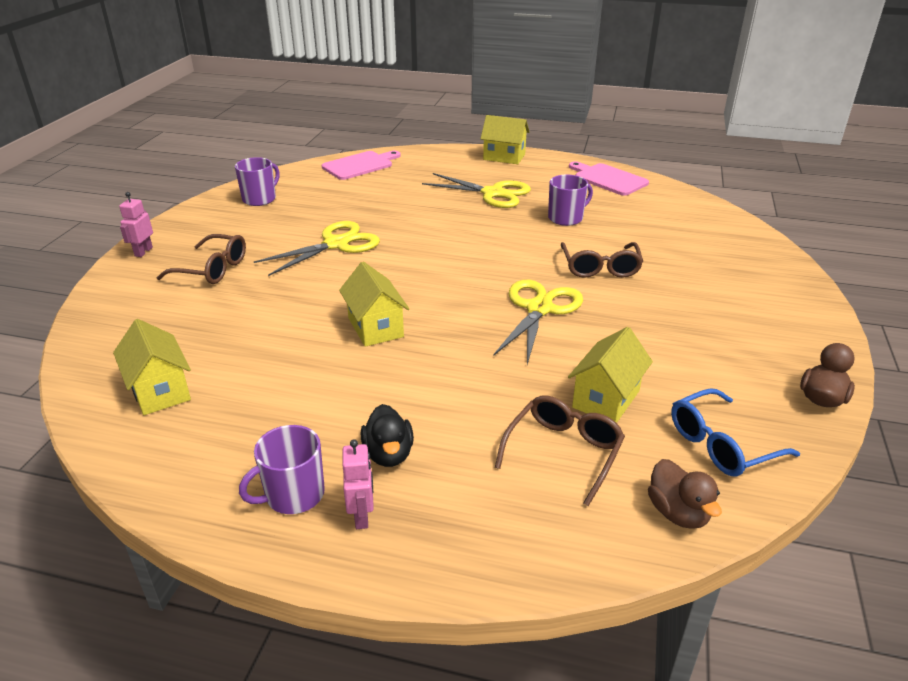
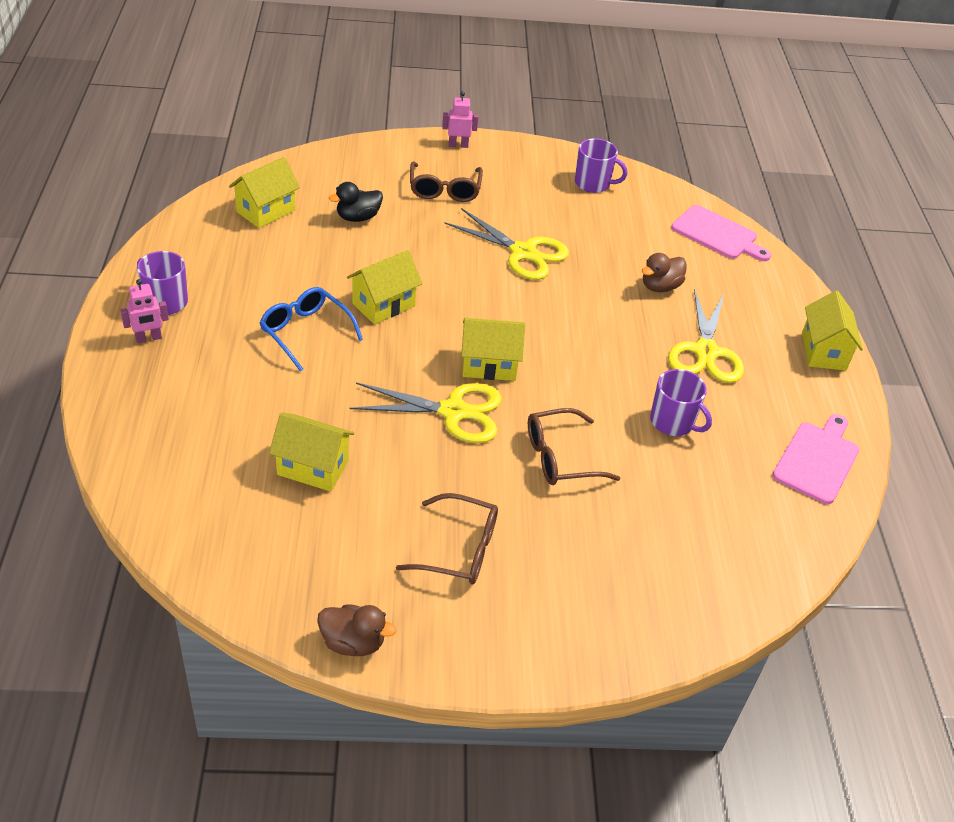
camera: 70 degrees right, 10 degrees up
(388, 454) = (215, 341): black duck -> black duck (358, 217)
(482, 283) = (489, 365): none -> yellow house
(563, 452) = (233, 441): brown glasses -> brown glasses (458, 549)
(678, 513) = (170, 516): brown duck -> brown duck (660, 287)
(722, 444) = (263, 551): blue glasses -> blue glasses (306, 333)

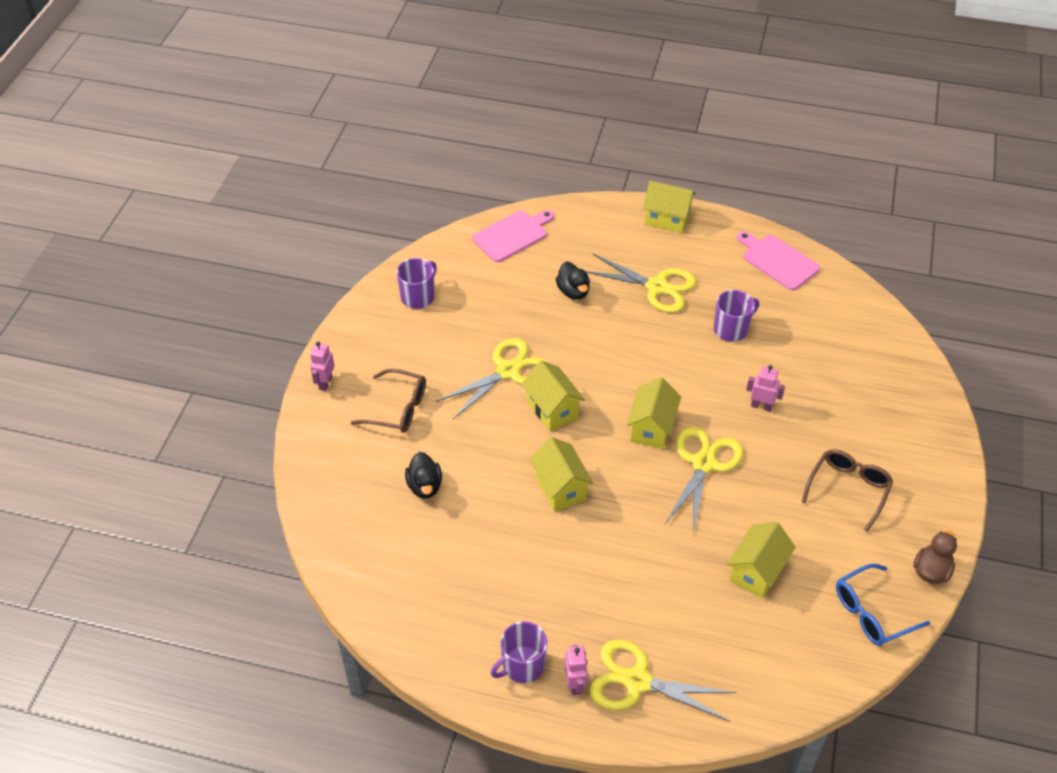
camera: 70 degrees left, 5 degrees up
(155, 382) = (637, 681): none -> yellow scissors
(266, 211) = (394, 562): yellow house -> yellow house (552, 409)
(306, 333) = (588, 553): blue glasses -> blue glasses (872, 612)
(561, 457) = (761, 406): brown glasses -> pink robot
(660, 287) = (573, 291): brown duck -> black duck

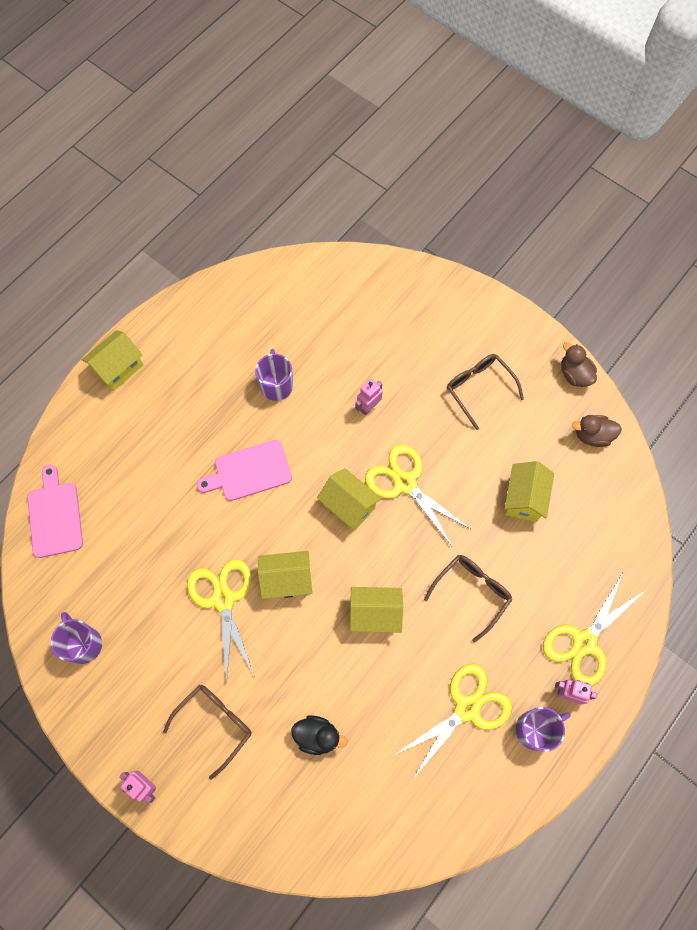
camera: 65 degrees left, 20 degrees up
(522, 665) = (535, 729): purple mug -> purple mug turned 105 degrees counterclockwise
(573, 291) = (159, 495): black duck -> none
(628, 560) = (471, 593): none -> brown glasses
(657, 287) = (195, 420): yellow scissors -> yellow scissors (467, 708)
(757, 571) = (524, 498): yellow house -> yellow house turned 45 degrees clockwise
(778, 261) = (221, 306): pink cutting board -> pink cutting board (249, 471)
(872, 612) = (592, 436): blue glasses -> brown duck

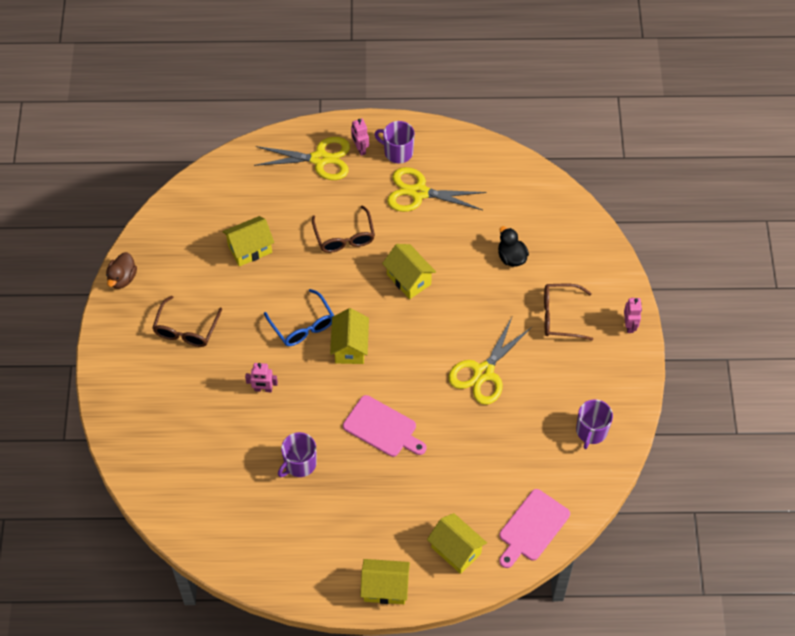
camera: 130 degrees left, 10 degrees down
(287, 580) = (435, 345): yellow house -> yellow house (456, 550)
(405, 483) = (302, 325): yellow scissors -> blue glasses
(471, 593) = (344, 236): brown glasses -> brown glasses turned 105 degrees counterclockwise
(592, 436) = (165, 239): brown duck -> none

